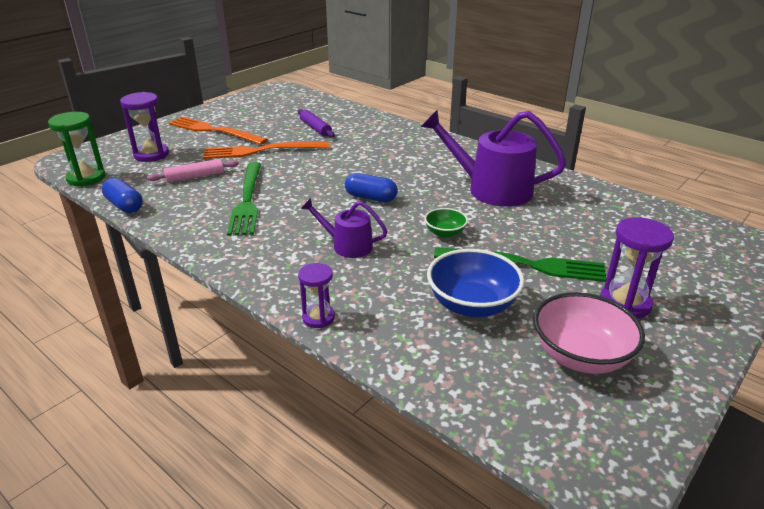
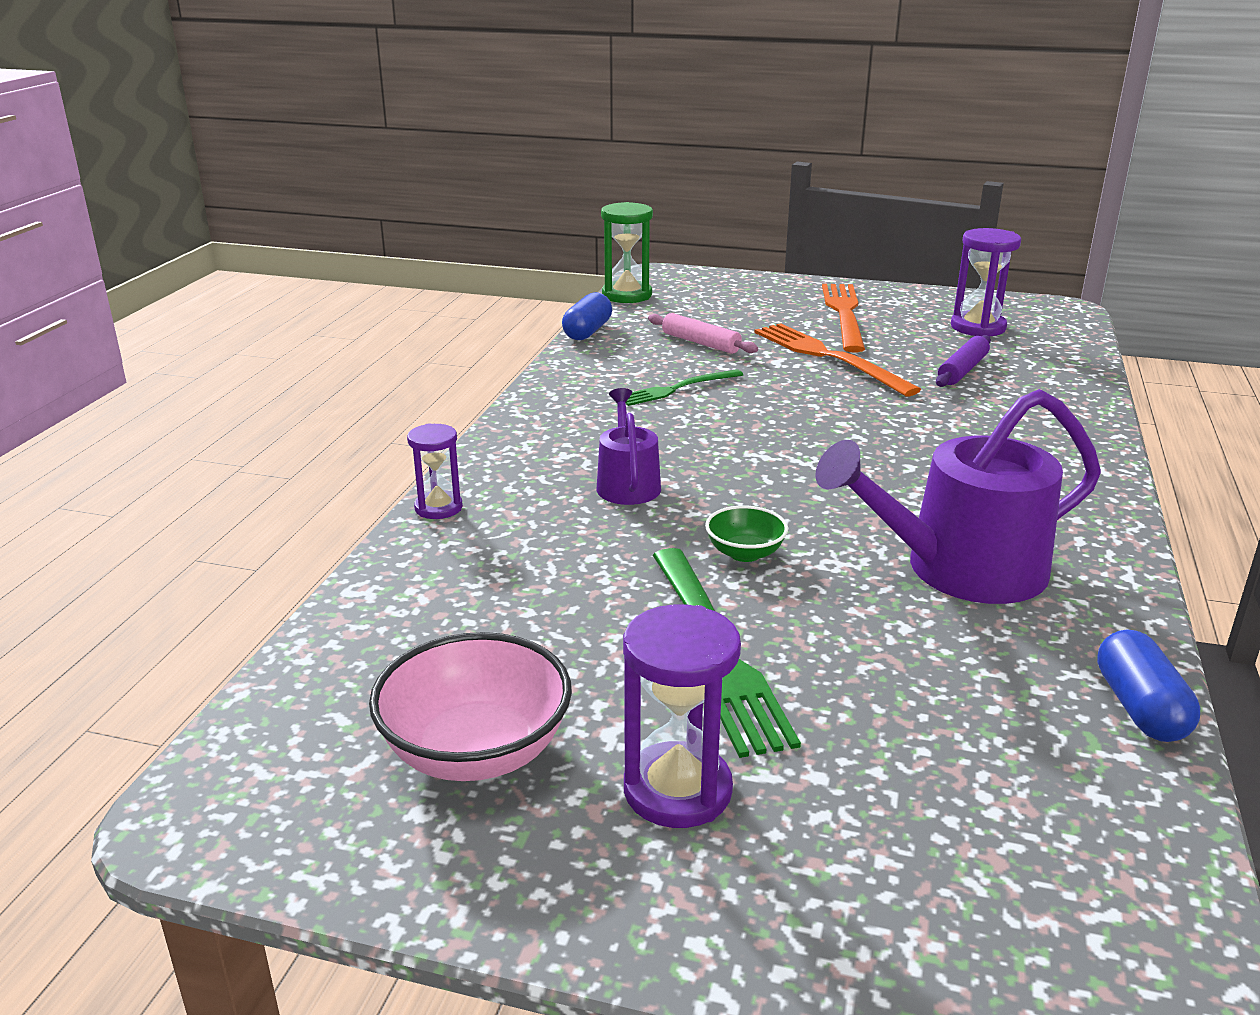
camera: 65 degrees right, 5 degrees down
(151, 155) = (725, 304): purple hourglass -> purple hourglass (978, 327)
(247, 200) = (677, 389): green fork -> green fork, size x0.61
(371, 198) = (787, 467): blue capsule -> blue capsule (1140, 708)
(472, 305) = (550, 619): blue bowl -> none
(492, 189) = (961, 569): purple watering can -> purple watering can turned 105 degrees counterclockwise

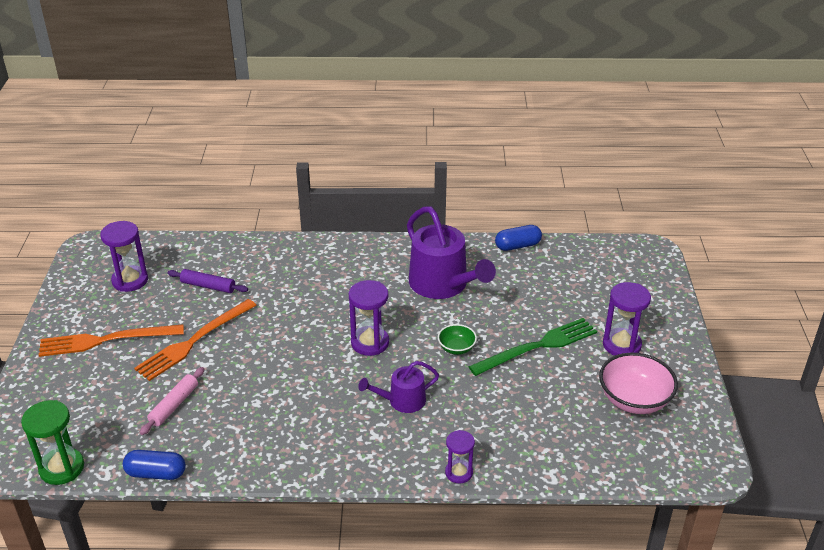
camera: 105 degrees left, 10 degrees up
(677, 389) = (262, 403): green fork -> none
(787, 474) = (370, 343): none -> purple hourglass

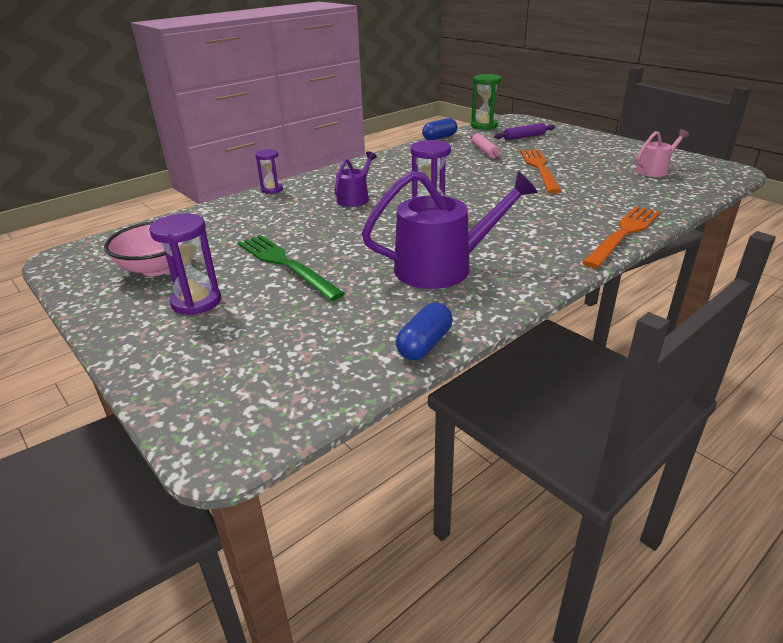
camera: 140 degrees right, 5 degrees down
(106, 340) = (584, 151): orange fork -> orange fork (623, 234)
(130, 280) = (654, 170): purple hourglass -> pink watering can
(208, 286) = (605, 188): purple rolling pin -> purple rolling pin (524, 137)
(442, 284) = (442, 267): purple watering can -> purple watering can turned 150 degrees clockwise
(456, 348) = (358, 235): green bowl -> none
(537, 347) = (286, 264): green fork -> green fork turned 120 degrees clockwise

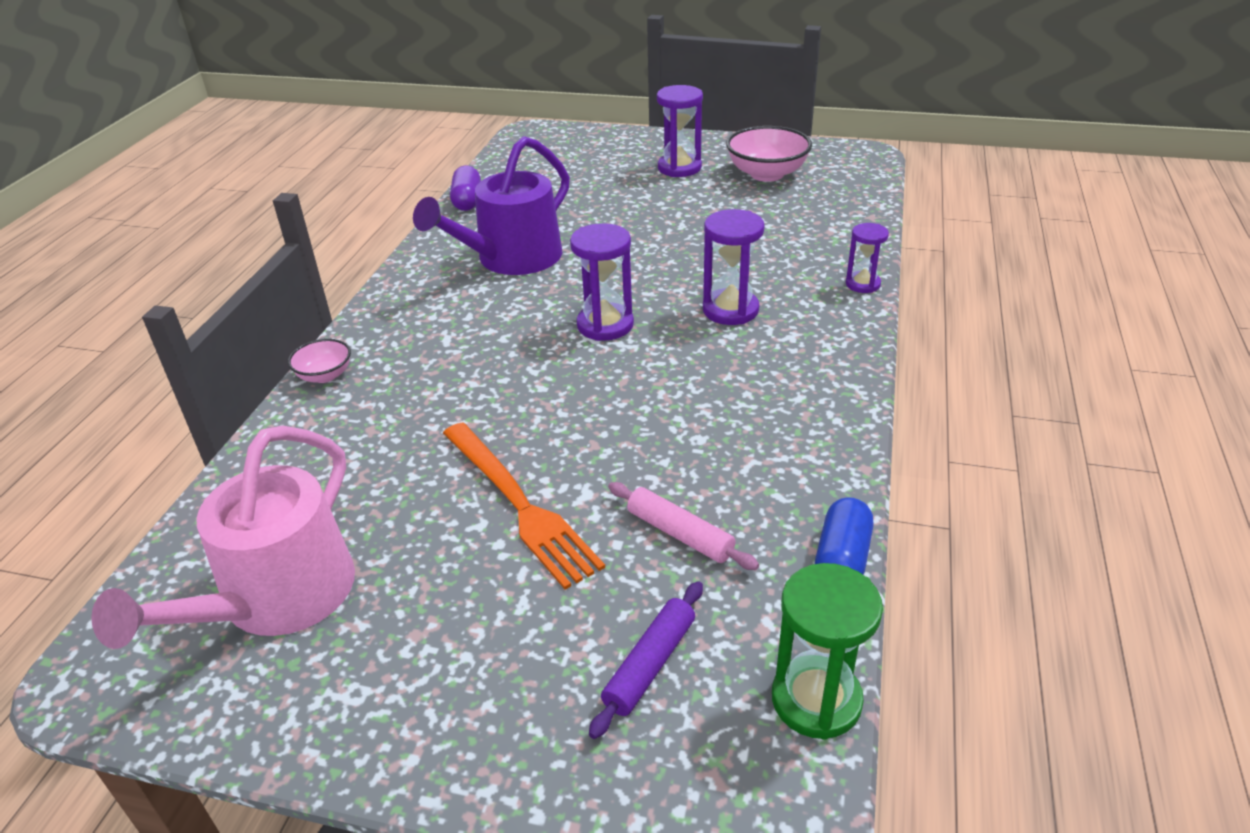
camera: 145 degrees right, 5 degrees up
(286, 264) = (663, 212): green fork -> none
(355, 198) = (730, 310): purple watering can -> purple hourglass
(424, 344) = (467, 201): blue capsule -> purple capsule
(623, 234) = (325, 375): orange fork -> pink bowl
(654, 170) = (277, 598): pink watering can -> pink watering can, size x1.85

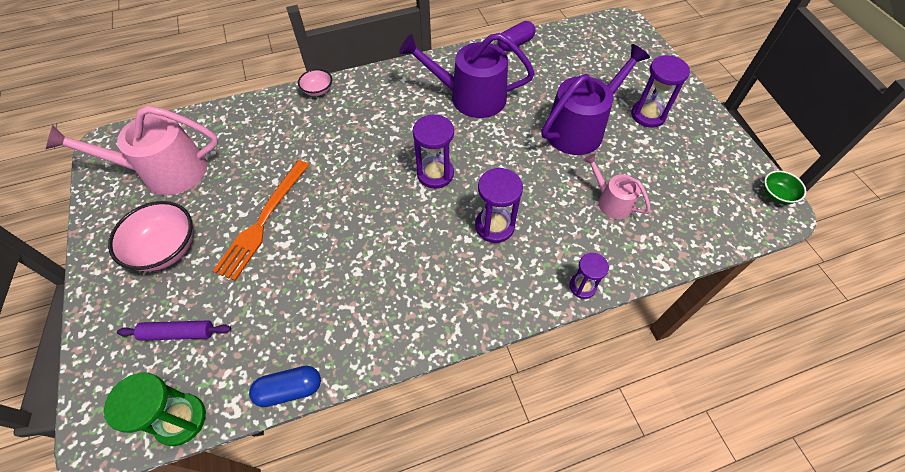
camera: 55 degrees right, 20 degrees up
(650, 209) = (579, 128): none -> purple watering can
(679, 534) = (274, 301): pink rolling pin -> none
(767, 174) = (686, 165): pink bowl -> pink bowl (166, 249)
(770, 228) = (611, 201): none -> pink watering can
(846, 149) = (776, 195): none -> green bowl

